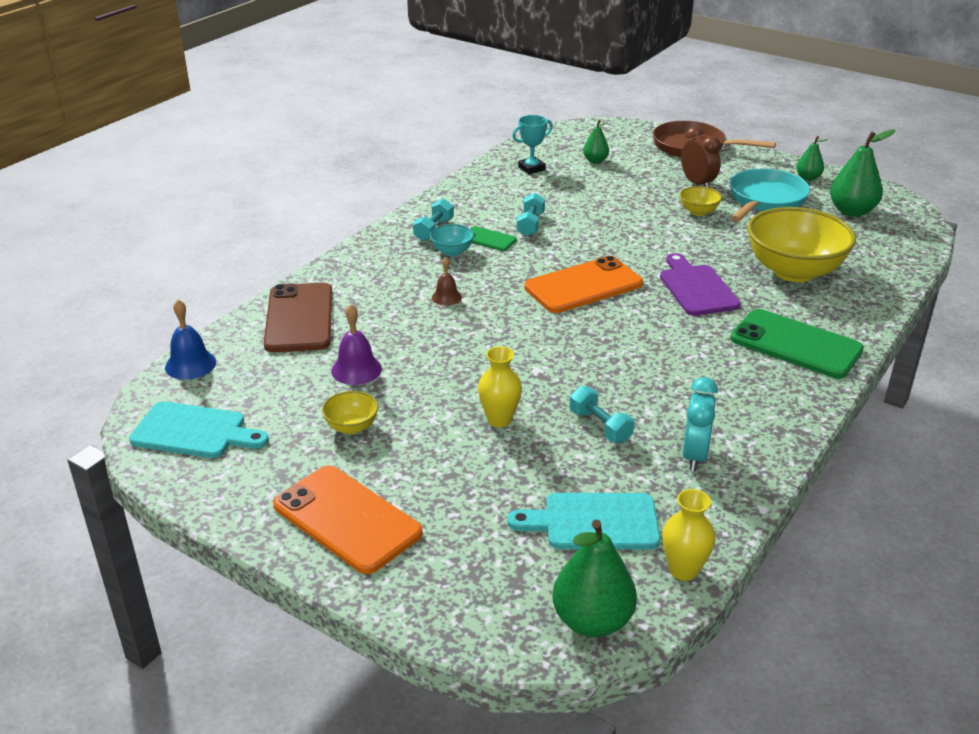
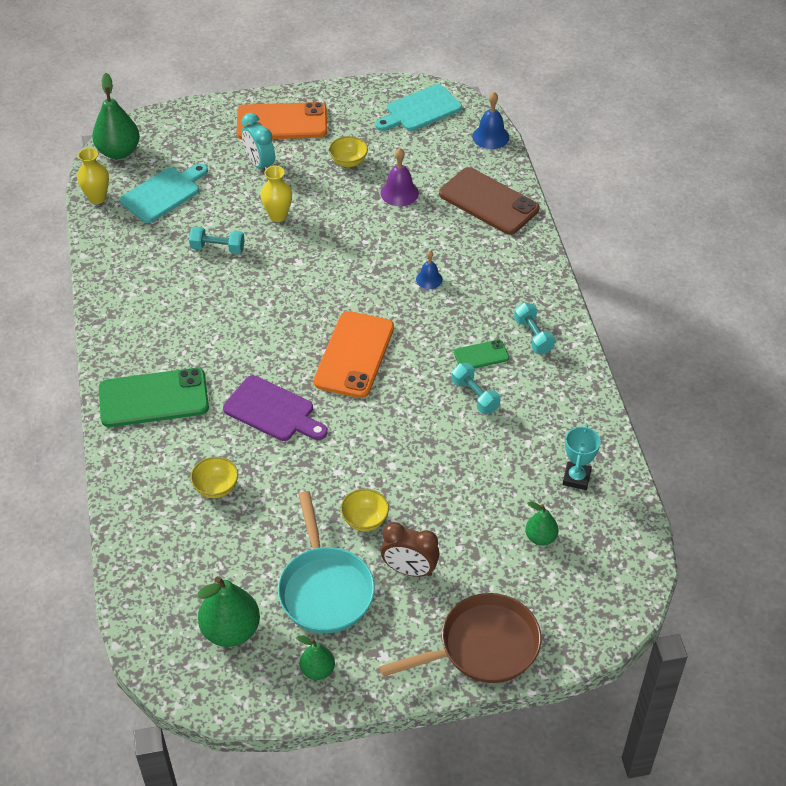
camera: 135 degrees right, 15 degrees up
(446, 297) = (429, 279): brown bell -> blue bell
(452, 251) = (487, 323): turquoise bowl -> none
(695, 456) = (146, 264): turquoise clock -> turquoise clock (260, 164)
(794, 271) = (216, 487): yellow bowl -> yellow bowl, size x0.44

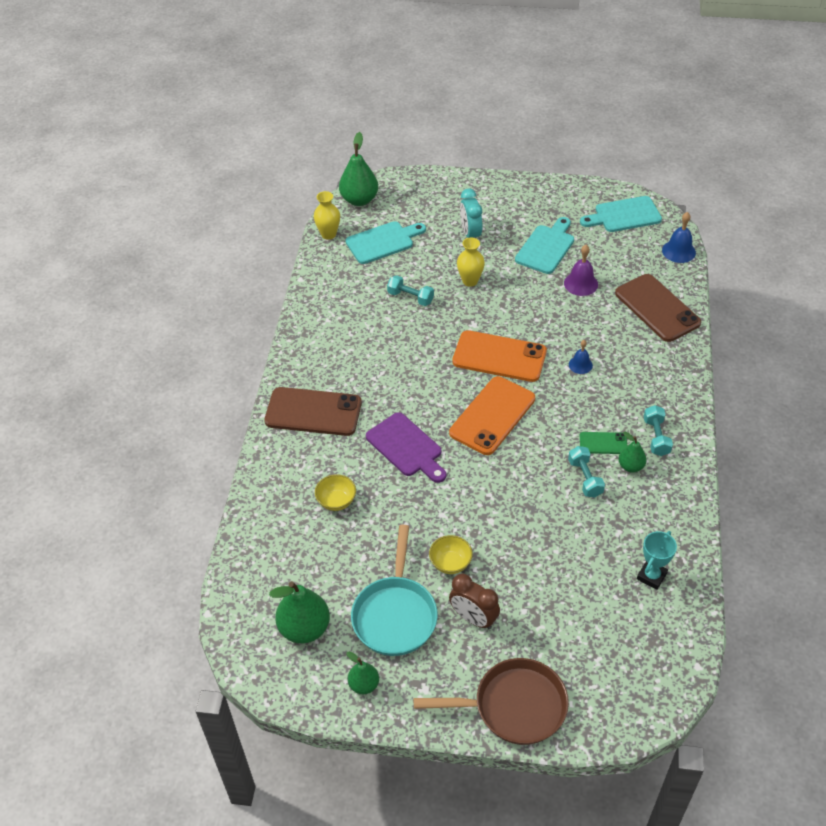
camera: 20 degrees right, 0 degrees up
(153, 398) = (313, 412): green phone -> brown phone
(282, 122) = (501, 202): orange phone -> orange phone (499, 357)
(348, 162) = (546, 247): yellow bowl -> turquoise cutting board
(540, 537) = (600, 622): green pear -> green pear (630, 466)

